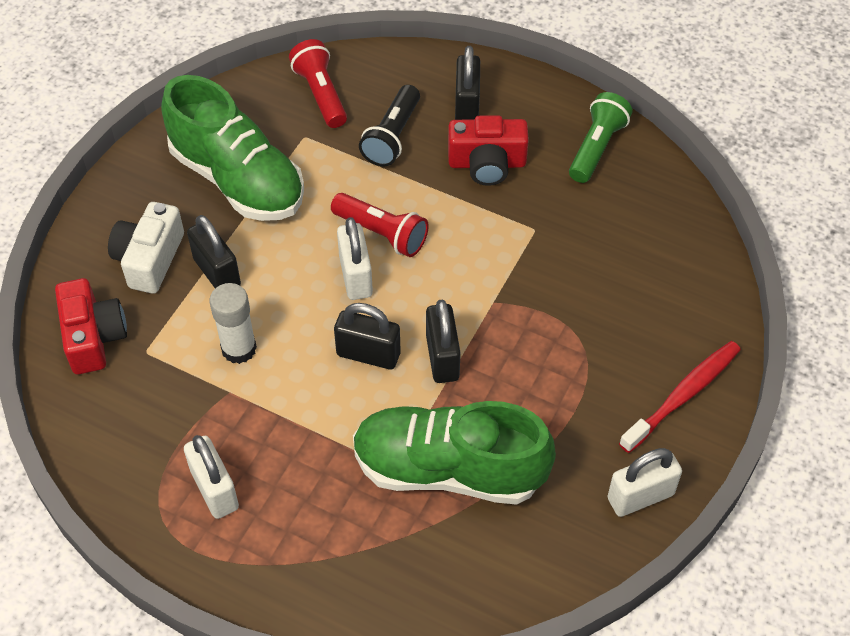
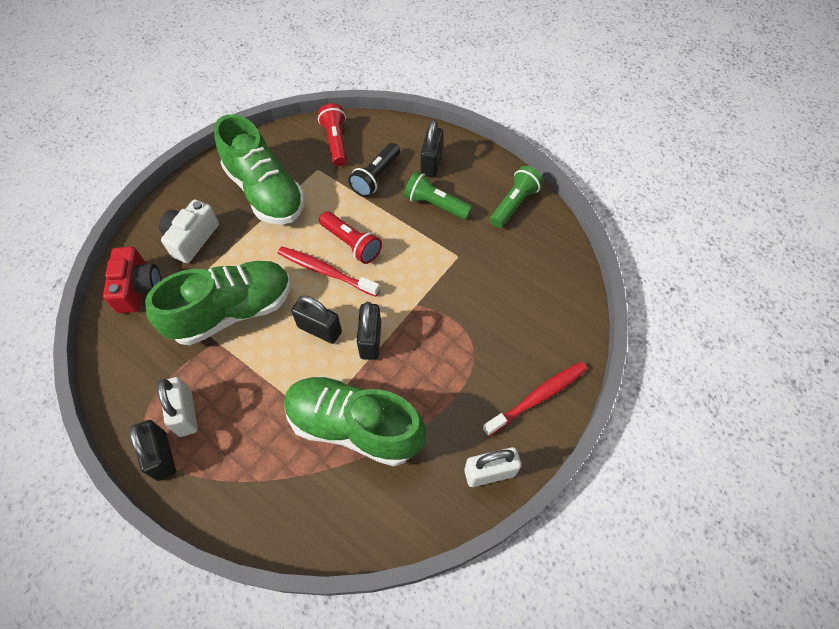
camera: 10 degrees right, 5 degrees up
(217, 272) = (233, 255): black padlock -> black padlock (162, 456)
(239, 349) = (232, 311): white glue stick -> green shoe
(355, 276) = (326, 271): white padlock -> red toothbrush
(487, 163) = (435, 205): red camera -> green flashlight

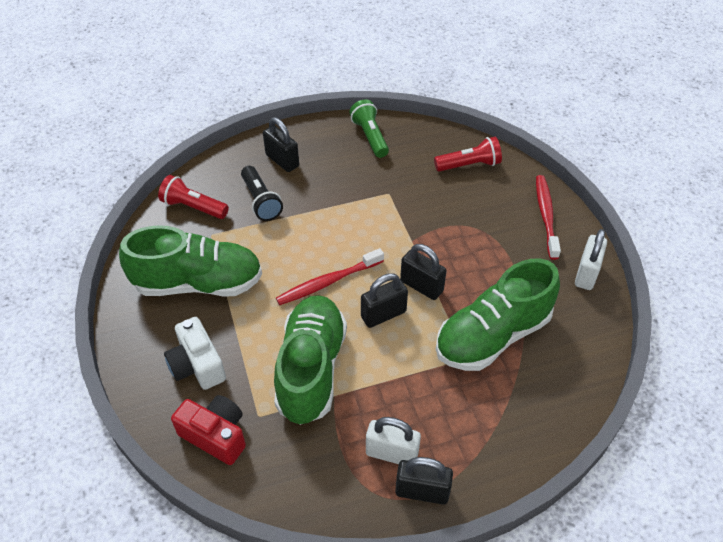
camera: 55 degrees left, 10 degrees down
(351, 243) = (315, 251): red flashlight -> red flashlight (469, 165)
(435, 205) = (326, 180): green flashlight -> none

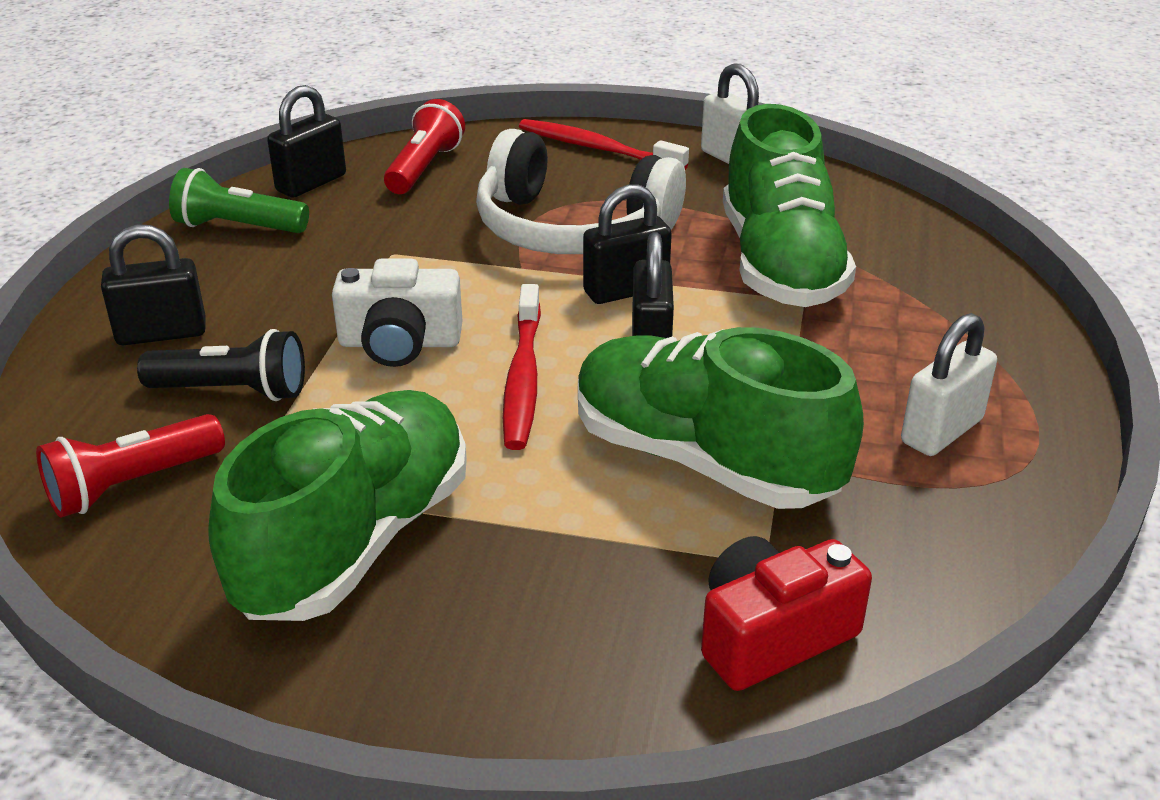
camera: 60 degrees left, 15 degrees down
(197, 365) = (573, 609): white camera -> white camera (400, 343)
(422, 491) = (1031, 425): black padlock -> black padlock (311, 183)
(459, 242) = (571, 229): none -> white headphones

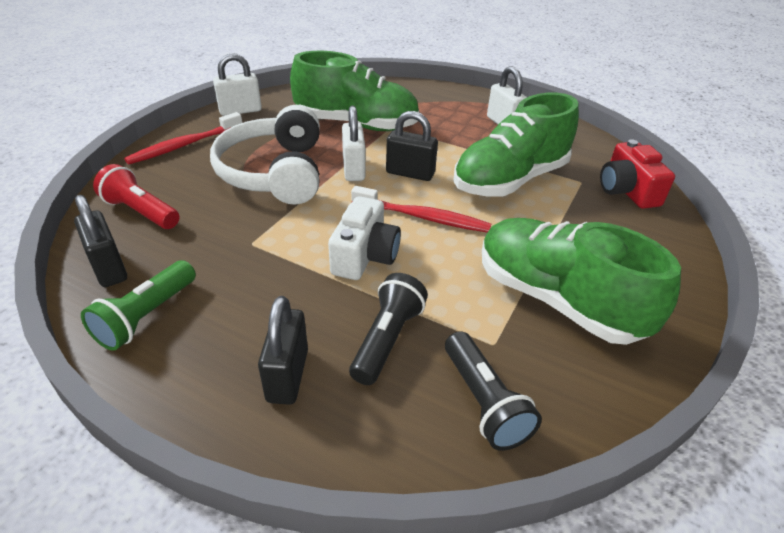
camera: 75 degrees left, 5 degrees up
(133, 484) = (483, 402): red flashlight -> black flashlight
(571, 229) = (275, 172): white headphones -> white headphones turned 135 degrees clockwise
(626, 290) = (353, 169): black padlock -> white padlock

